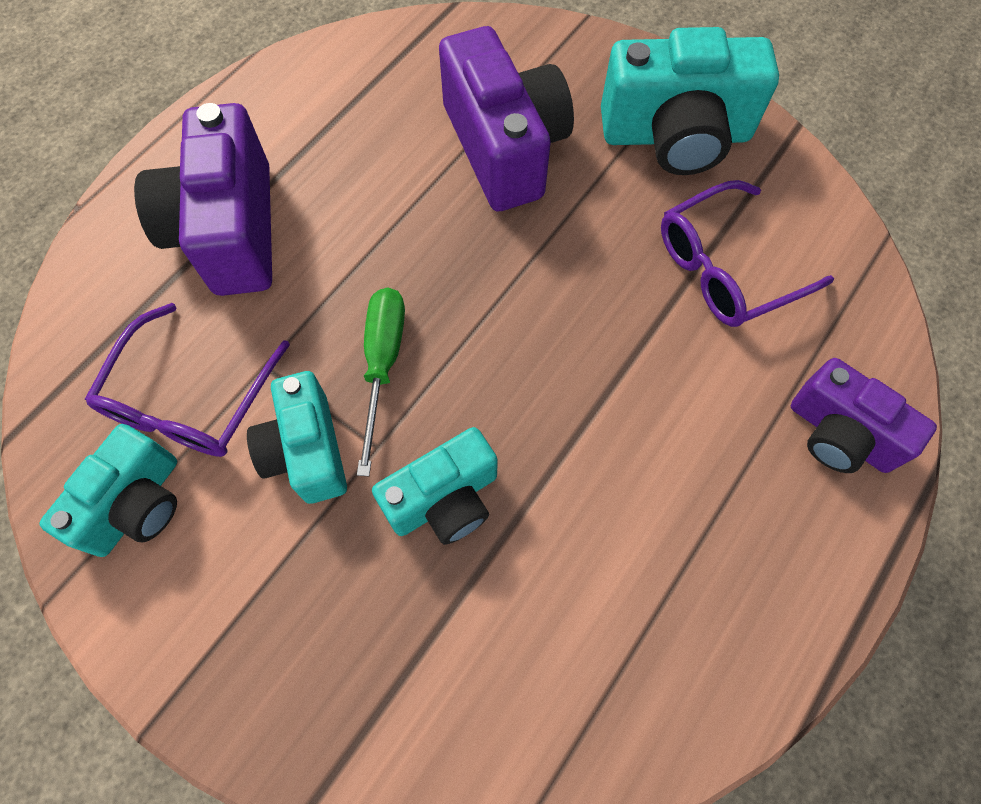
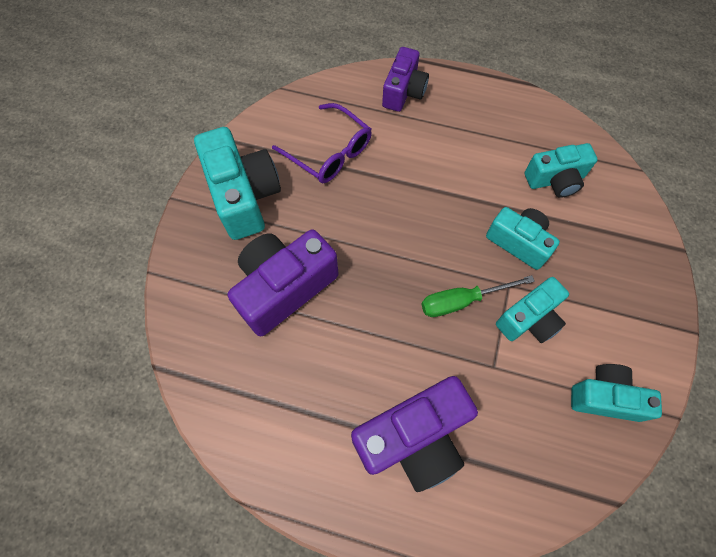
camera: 110 degrees left, 0 degrees up
(191, 398) = (533, 400): purple glasses -> none
(546, 636) = (555, 180): none -> turquoise camera

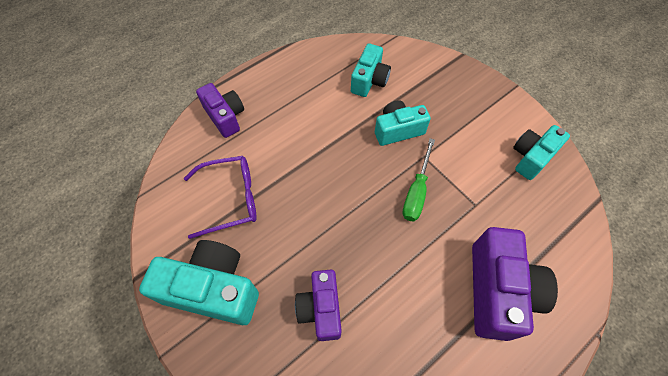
camera: 55 degrees left, 5 degrees down
(284, 288) = (321, 309): purple camera -> purple camera, size x0.63
(529, 319) = (455, 162): turquoise camera -> none

